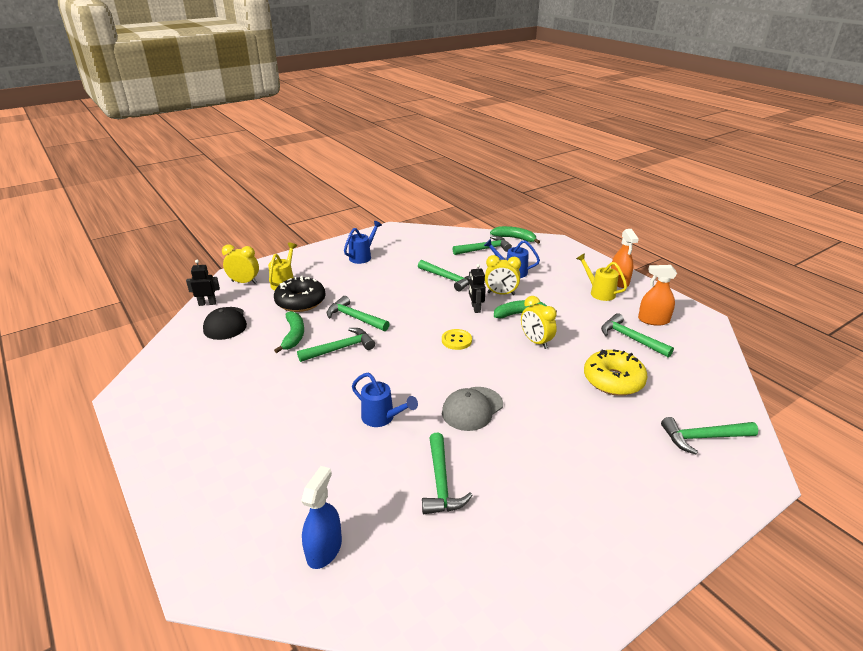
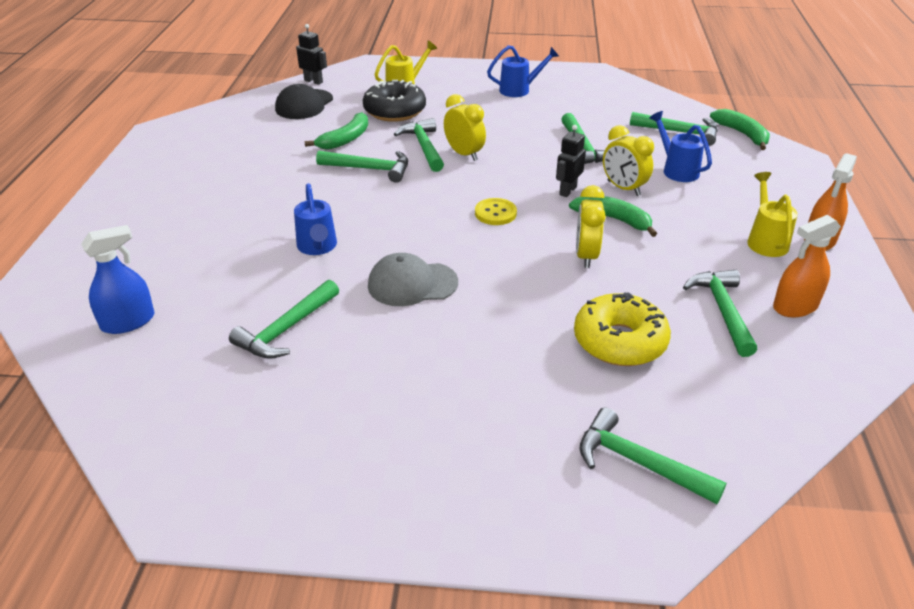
camera: 40 degrees right, 5 degrees up
(244, 282) = (370, 74): yellow clock -> yellow clock (464, 154)
(653, 320) = (795, 306): orange spray bottle -> orange spray bottle turned 75 degrees counterclockwise

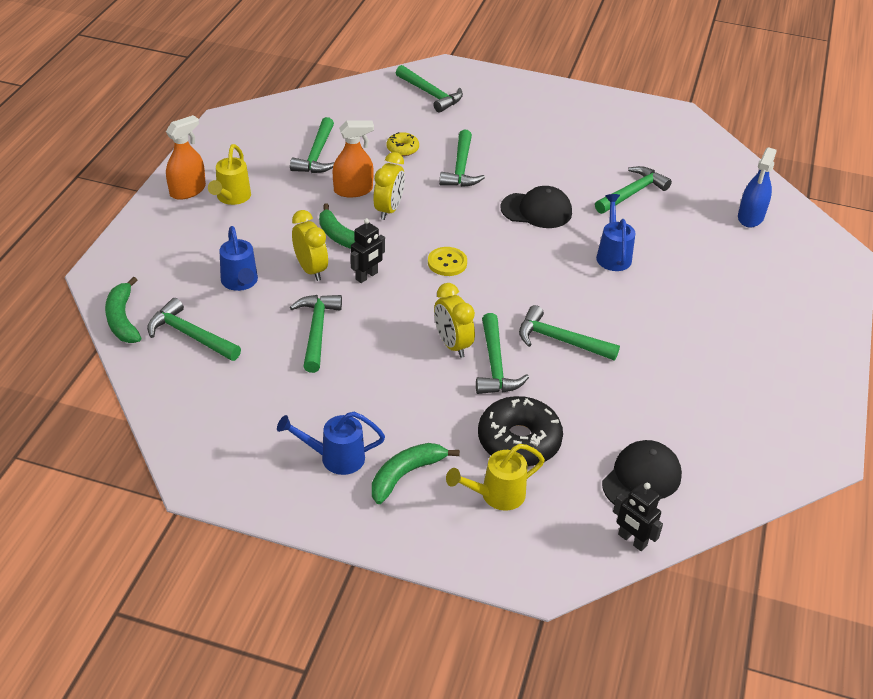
camera: 170 degrees left, 5 degrees up
(128, 322) = (750, 217): blue spray bottle -> blue spray bottle turned 45 degrees counterclockwise
(345, 139) = (586, 395): green banana -> green banana (406, 474)
(412, 284) = (536, 210): grey cap -> black cap
(526, 326) = (461, 168): none -> green hammer
(619, 341) = (402, 149): yellow donut -> yellow donut, size x0.51
(795, 306) = (263, 149): orange spray bottle -> orange spray bottle (353, 190)

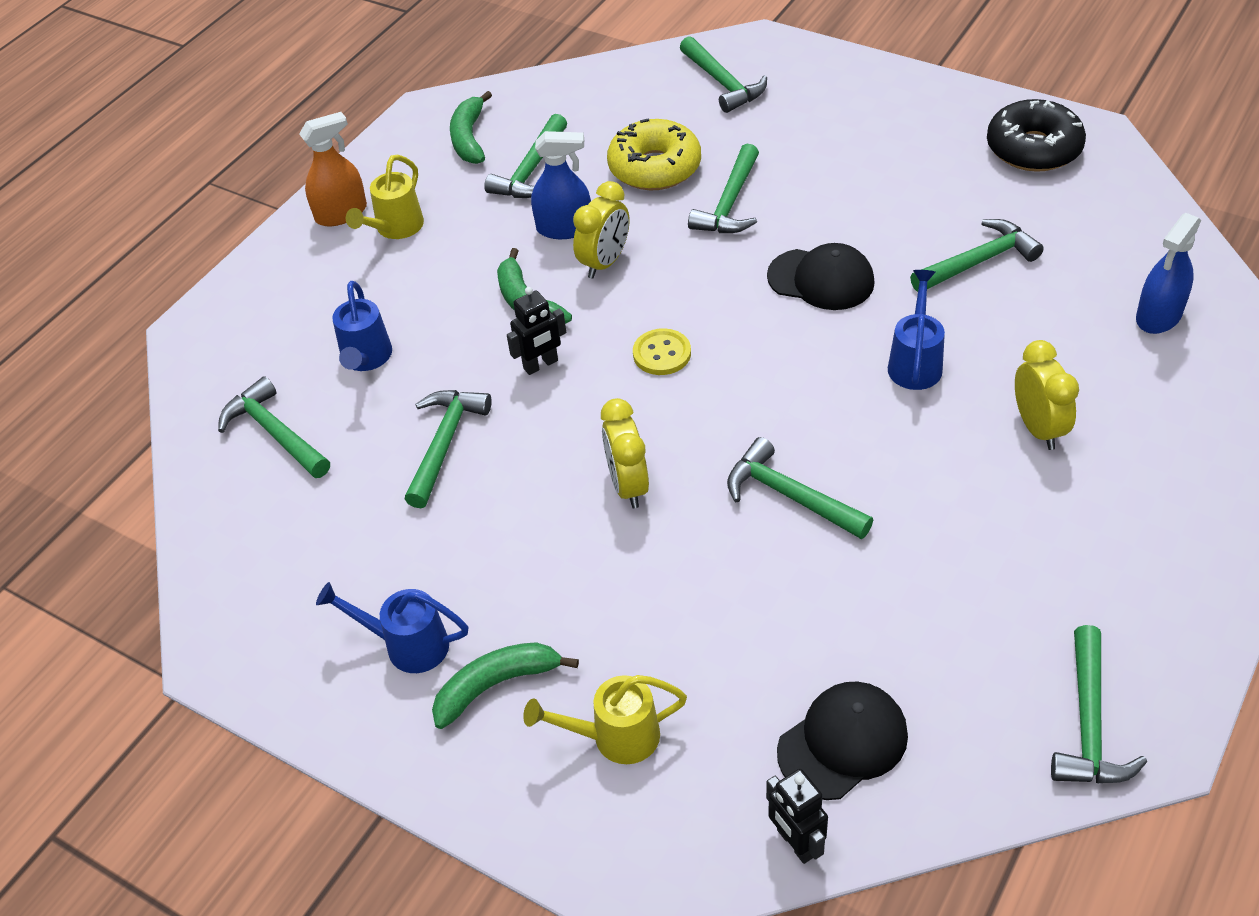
camera: 20 degrees right, 5 degrees up
(122, 319) = (197, 400): green banana -> green banana (469, 138)
(311, 269) = (467, 348): yellow clock -> yellow clock (1038, 428)
(353, 190) = (564, 228): orange spray bottle -> blue spray bottle
(402, 149) = (655, 167): yellow donut -> yellow donut, size x1.97
(495, 365) = (680, 525): green hammer -> green hammer (1088, 723)
(519, 441) = (676, 653): black donut -> black donut (1033, 149)

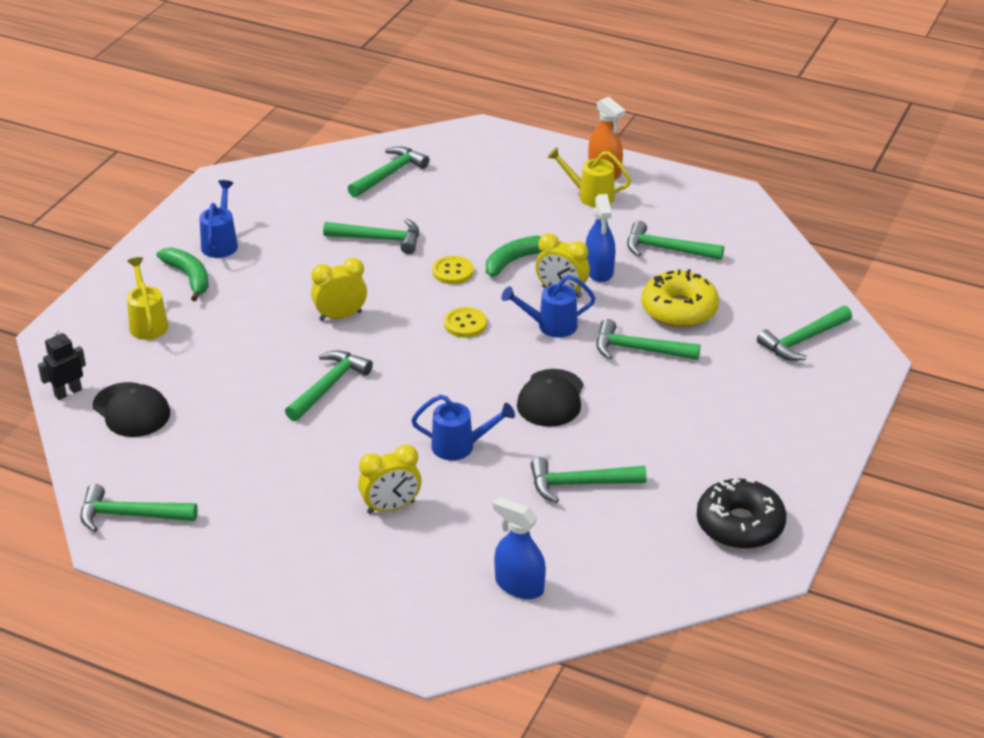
camera: 80 degrees right, 10 degrees down
(366, 359) = (456, 200): blue watering can -> blue watering can (551, 326)
(469, 138) = (702, 217): green banana -> none
(541, 365) = (452, 271): black robot -> yellow button
(978, 261) = (580, 484): green hammer -> green hammer turned 120 degrees clockwise

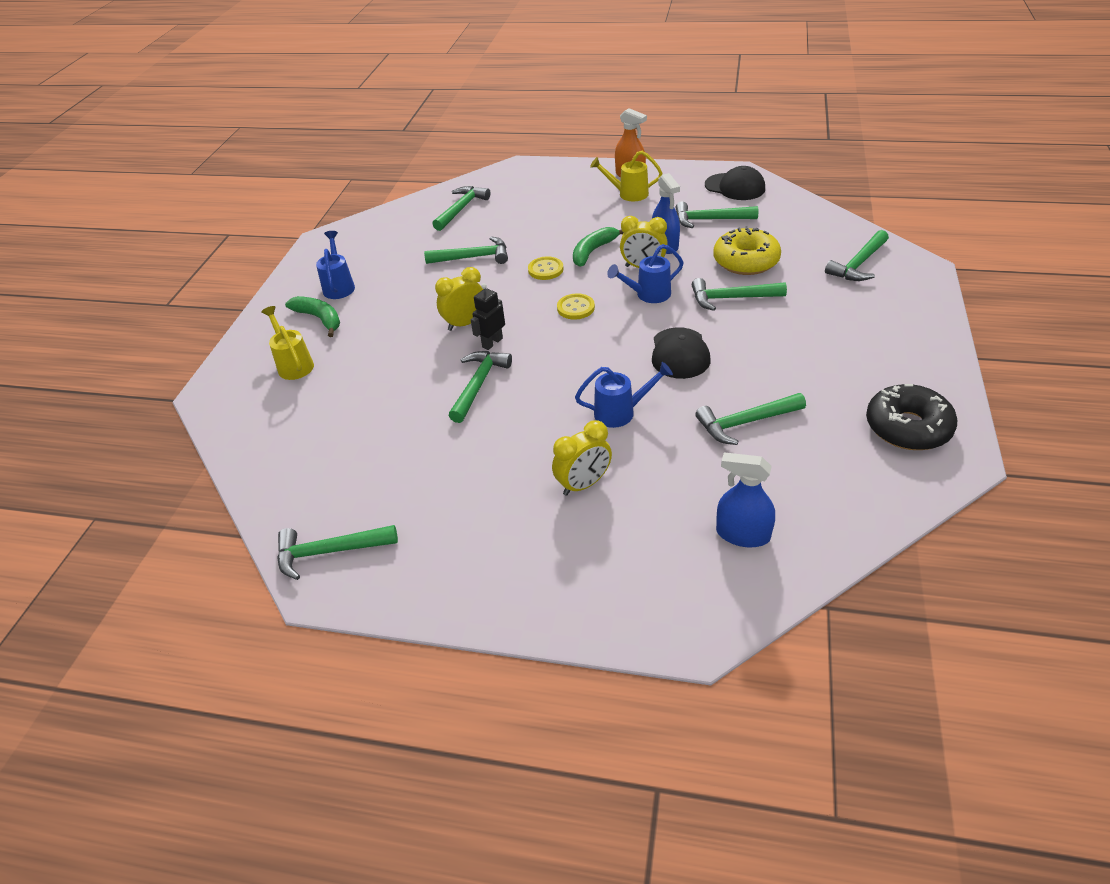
camera: 10 degrees left, 5 degrees up
(68, 392) = (234, 442): black robot -> black robot (492, 343)
(131, 410) = (301, 446): black cap -> black cap (735, 187)

